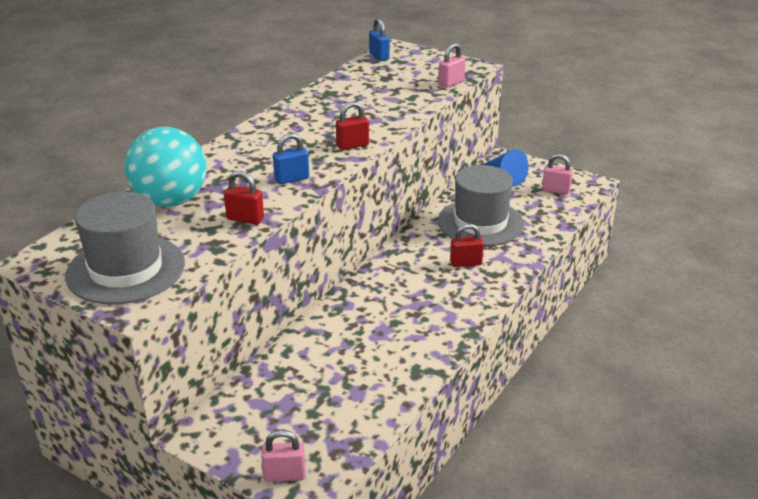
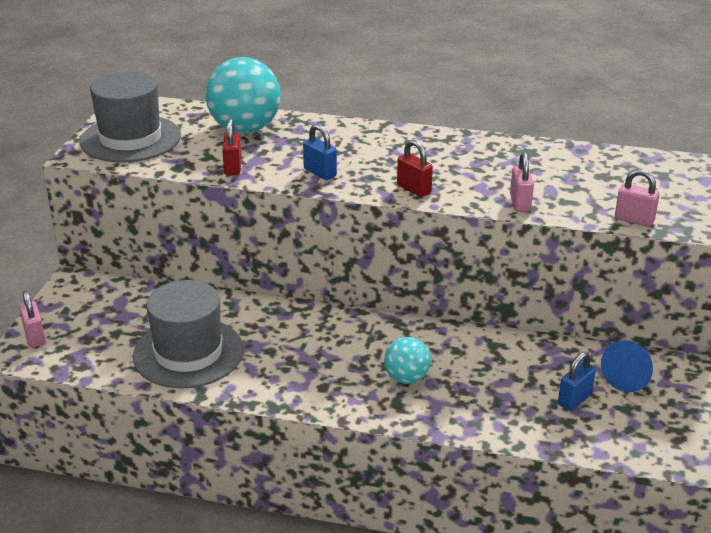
camera: 70 degrees right, 0 degrees up
(379, 56) = (661, 160): blue padlock -> blue padlock (574, 400)
(465, 263) = (406, 378): red padlock -> turquoise ball
(480, 222) = (502, 374): grey hat -> grey hat (188, 353)
(556, 190) = (635, 427): pink padlock -> pink padlock (520, 203)

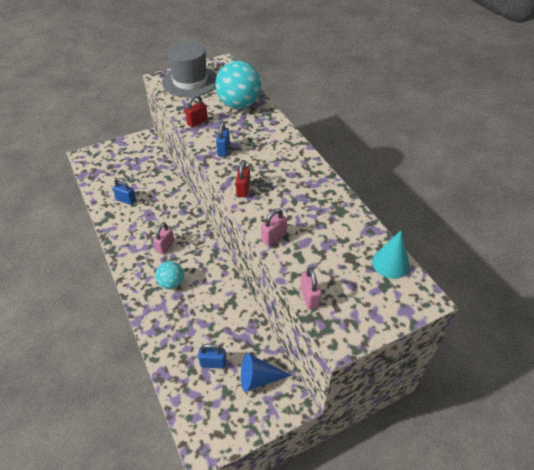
camera: 50 degrees right, 15 degrees up
(35, 337) = (98, 153): pink padlock -> pink padlock (165, 246)
(188, 353) = (126, 200): grey hat -> blue padlock
(638, 160) = (390, 263): none -> turquoise cone

